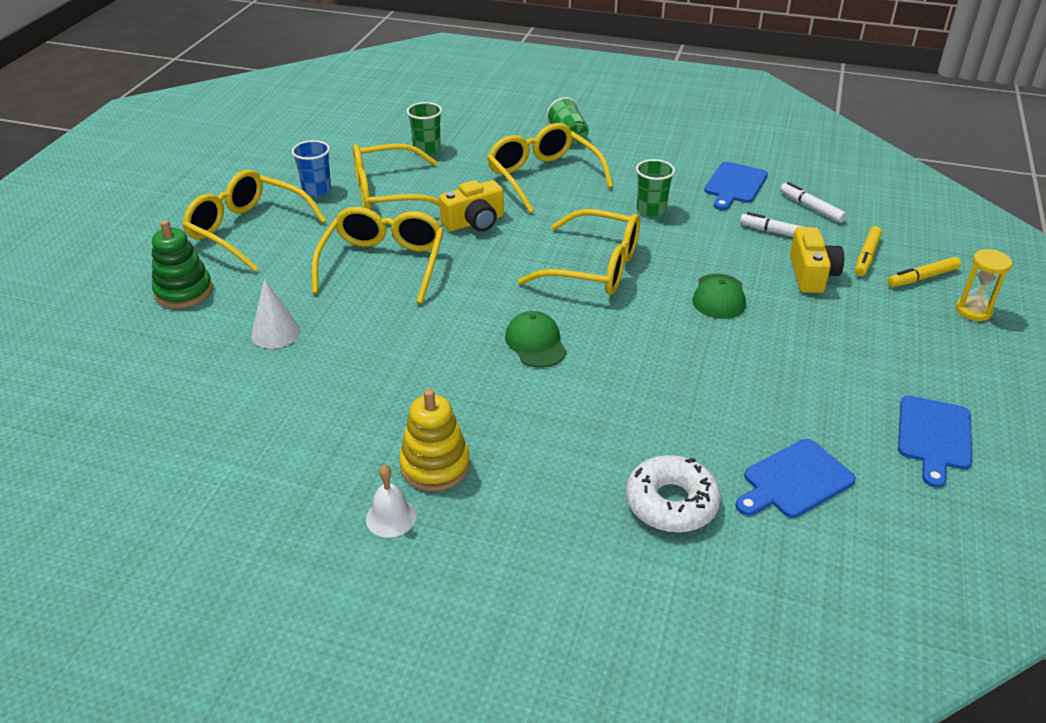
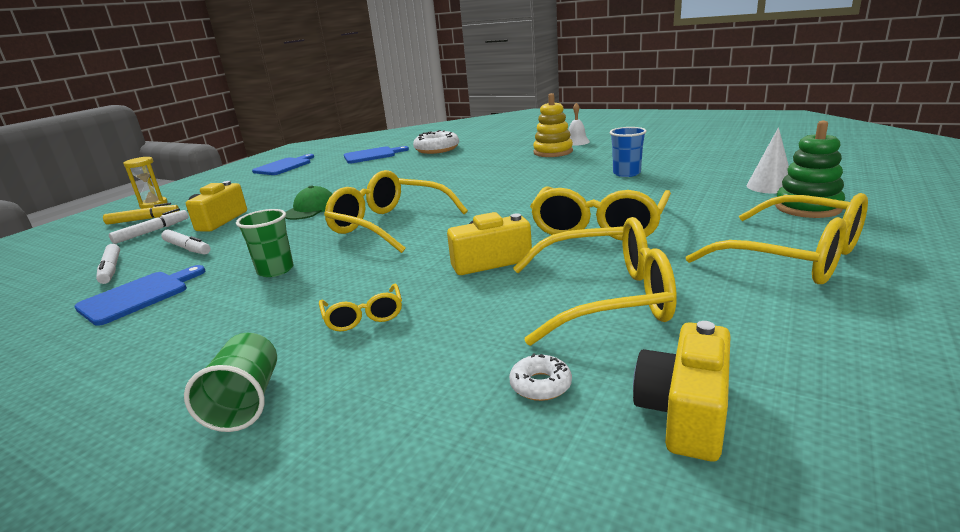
camera: 165 degrees left, 15 degrees down
(275, 333) = (685, 188): white cone -> white cone (770, 186)
(317, 190) = (730, 308): blue cup -> blue cup (626, 173)
(364, 143) = (685, 412): none -> yellow camera
(427, 149) = (540, 385): green cup -> white donut
(535, 343) = (472, 187): green cap -> none
(543, 176) = (364, 317): yellow glasses -> yellow glasses, size x0.49
(866, 256) = (152, 231): yellow marker -> white marker

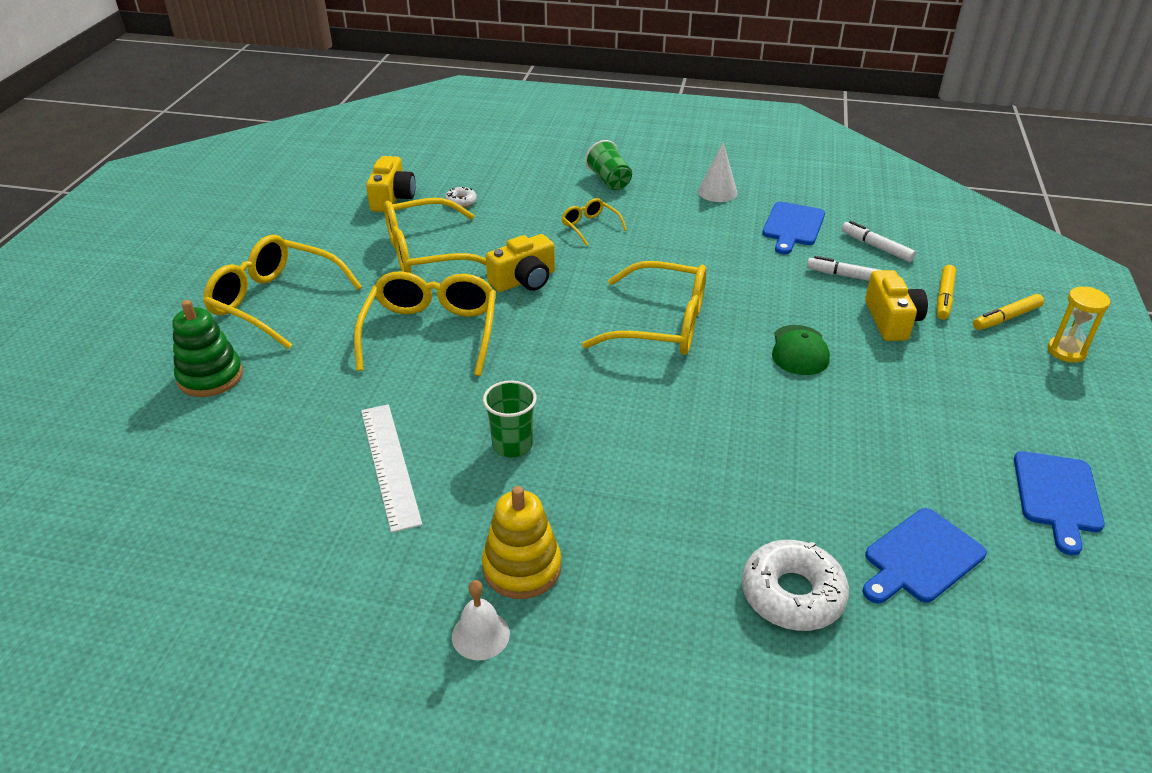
camera: 160 degrees right, 15 degrees up
(152, 231) = (944, 297): white marker -> yellow marker
(275, 270) = (710, 258): green cup -> green cup (512, 445)
(626, 173) = (389, 464): blue cup -> white ruler
(770, 186) = (217, 426): white cone -> white cone (717, 192)

